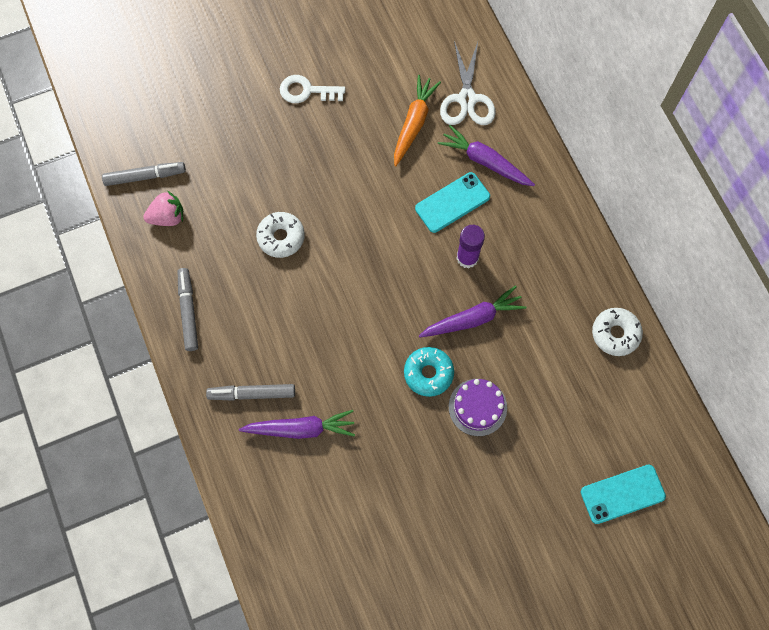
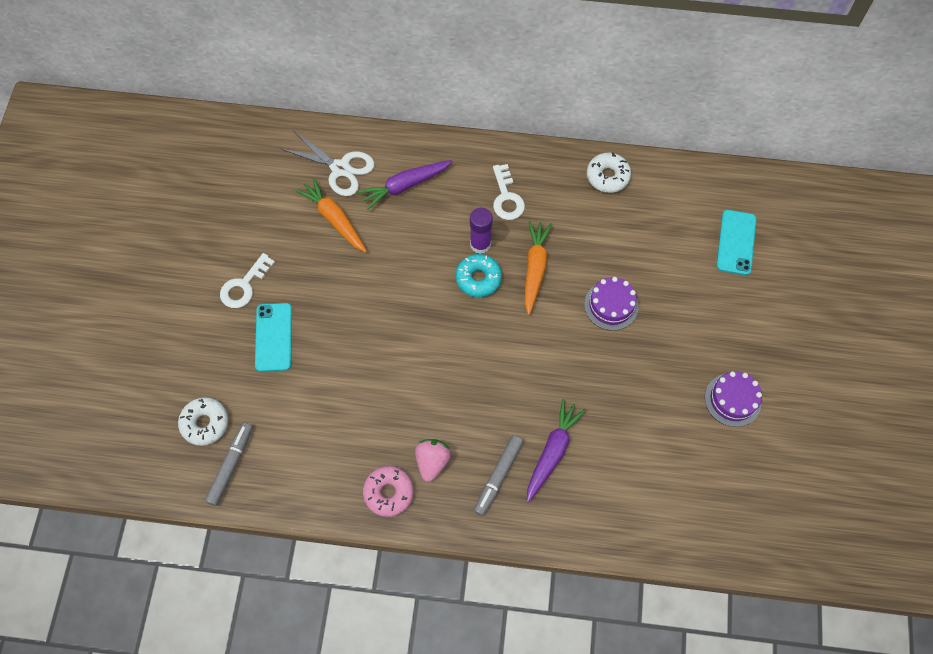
camera: 60 degrees left, 5 degrees down
(168, 217) = (285, 465): pink strawberry -> pink strawberry (432, 461)
(188, 311) = (388, 493): grey marker -> pink donut
(281, 237) = (369, 378): white donut -> white donut (205, 423)
(428, 373) = (562, 326): turquoise donut -> turquoise donut (478, 278)
(448, 570) = (732, 400): none -> purple cake
(452, 202) = (425, 229): turquoise phone -> turquoise phone (274, 337)
(473, 318) = (535, 268): purple carrot -> orange carrot
(531, 254) = (506, 197): none -> white key

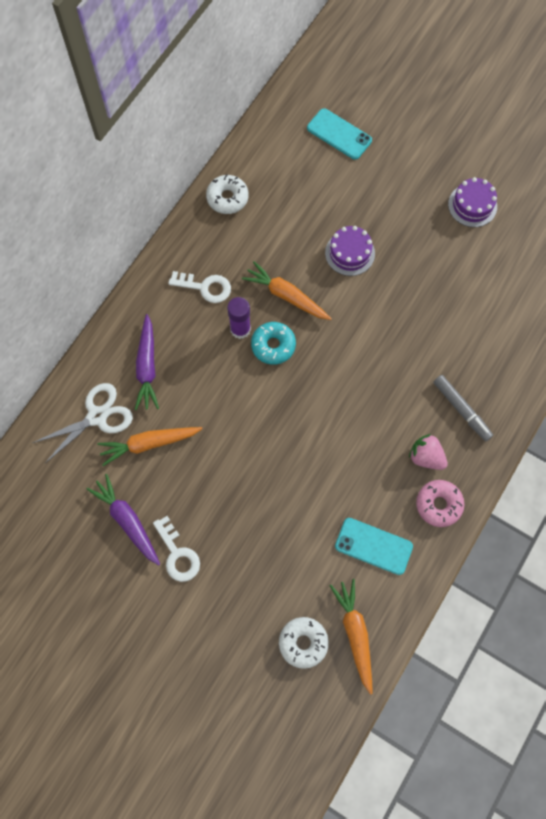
camera: 65 degrees left, 5 degrees up
(231, 465) = (355, 633): grey marker -> orange carrot
(274, 337) = (245, 546): turquoise phone -> turquoise phone (373, 546)
(552, 452) = (458, 358): purple carrot -> purple carrot (127, 521)

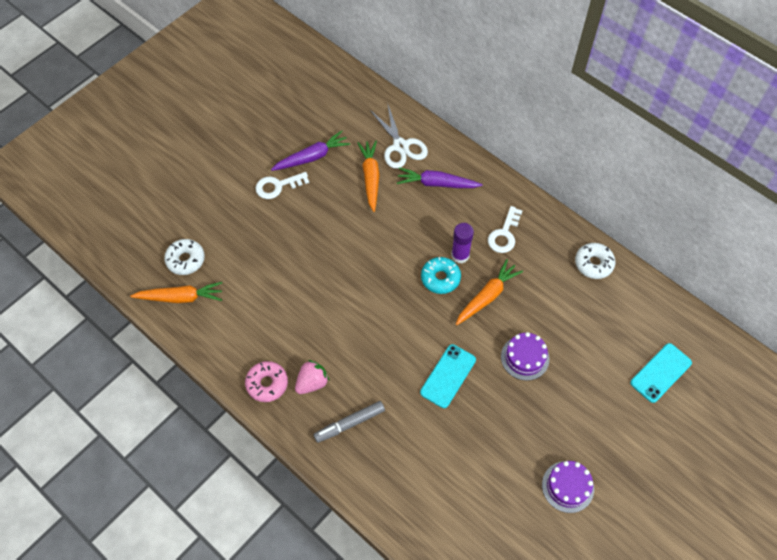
camera: 100 degrees right, 10 degrees down
(373, 546) = (246, 324): turquoise phone -> turquoise phone (448, 376)

